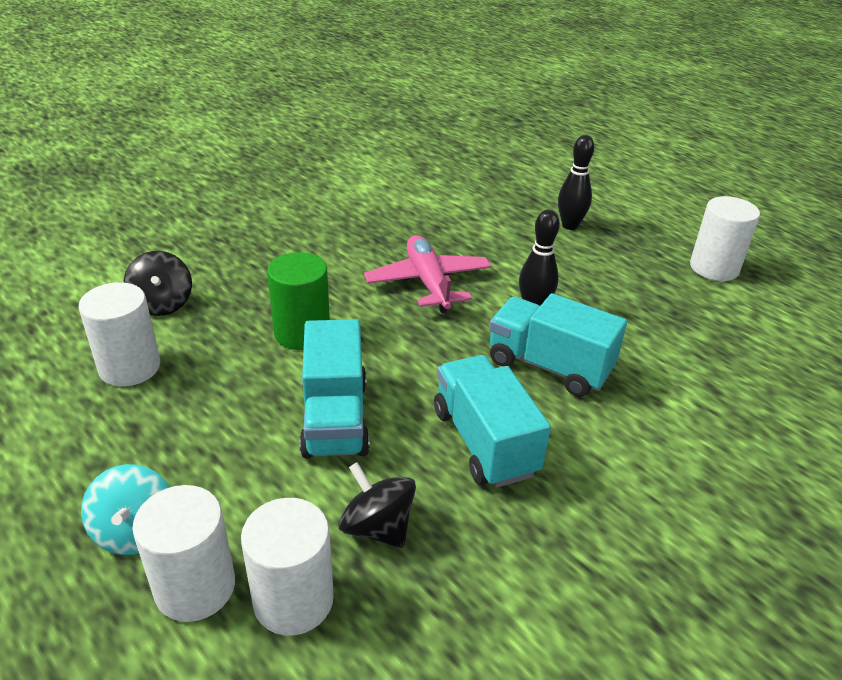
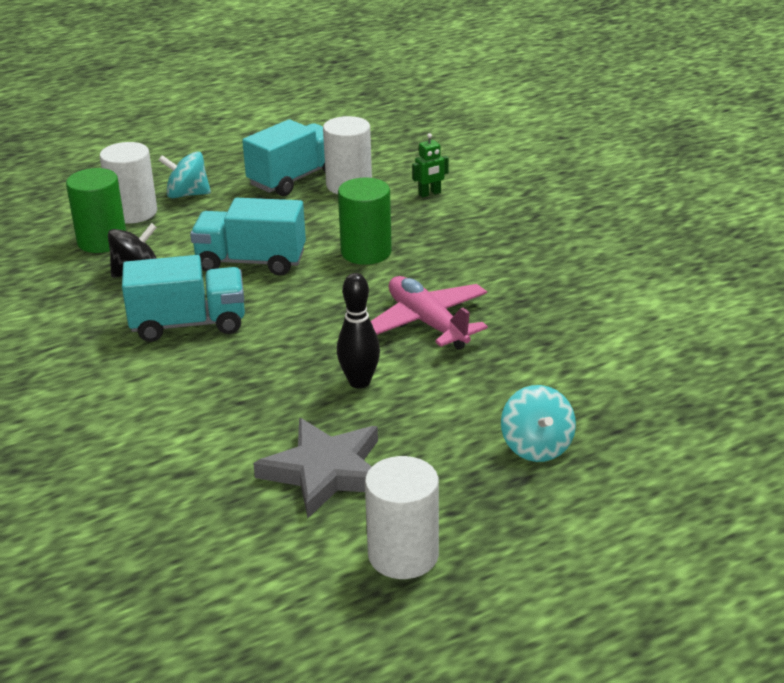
camera: 105 degrees right, 5 degrees down
(162, 304) = (430, 194): black spinning top -> green robot
(293, 600) = (102, 241): white cylinder -> green cylinder
(428, 283) = (427, 323): pink plane -> pink plane turned 120 degrees counterclockwise
(549, 366) = (264, 374): turquoise truck -> turquoise truck (294, 179)
(570, 225) = (536, 447): black bowling pin -> turquoise spinning top
(657, 311) = (325, 471): none -> grey star

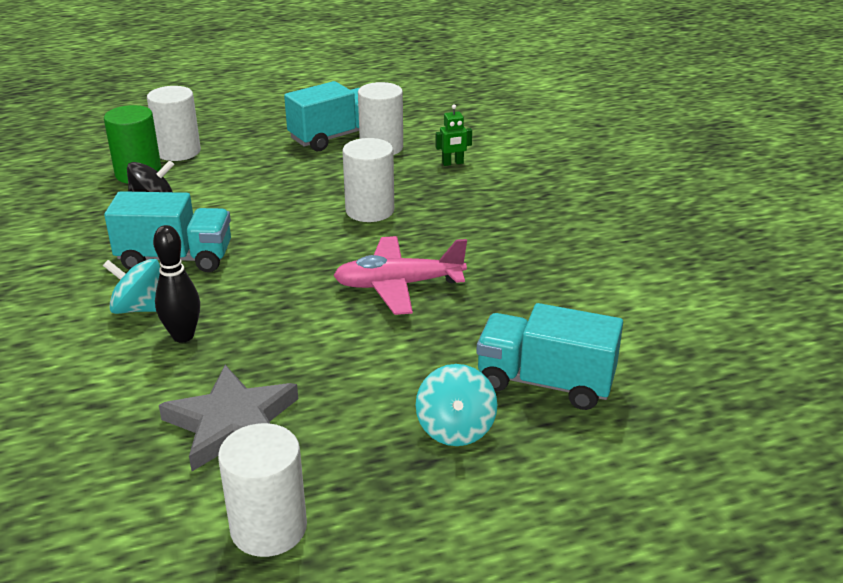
camera: 10 degrees right, 0 degrees up
(187, 194) = (233, 141): turquoise spinning top -> turquoise spinning top (139, 308)
(251, 262) = (260, 207): turquoise truck -> turquoise truck (545, 382)
(359, 382) = (307, 336): black bowling pin -> black bowling pin (183, 336)
(366, 252) = (370, 210): green cylinder -> white cylinder
(427, 323) = (398, 285): pink plane -> pink plane turned 75 degrees counterclockwise

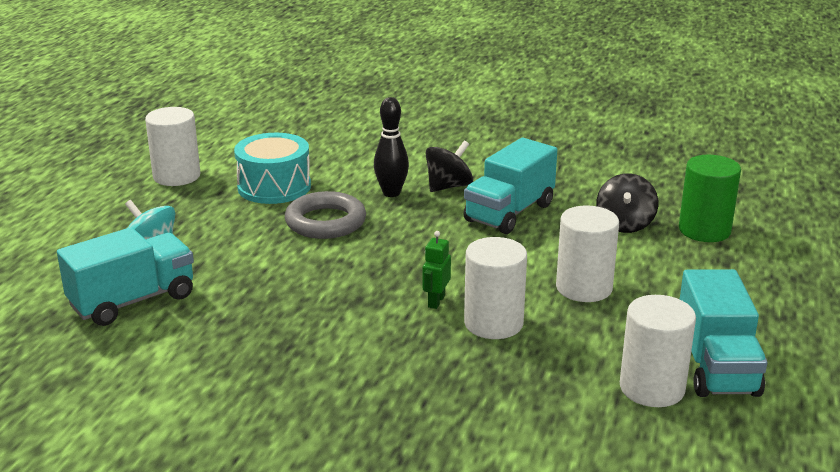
camera: 125 degrees right, 5 degrees down
(139, 308) = (448, 186): turquoise spinning top -> black spinning top
(178, 152) = (747, 260): white cylinder -> white cylinder (584, 288)
(232, 423) = (274, 187): grey star -> turquoise drum
(286, 347) = (325, 222): none -> grey ring
(398, 285) = (341, 290): pink plane -> none
(453, 163) = (555, 424): green robot -> green robot (436, 301)

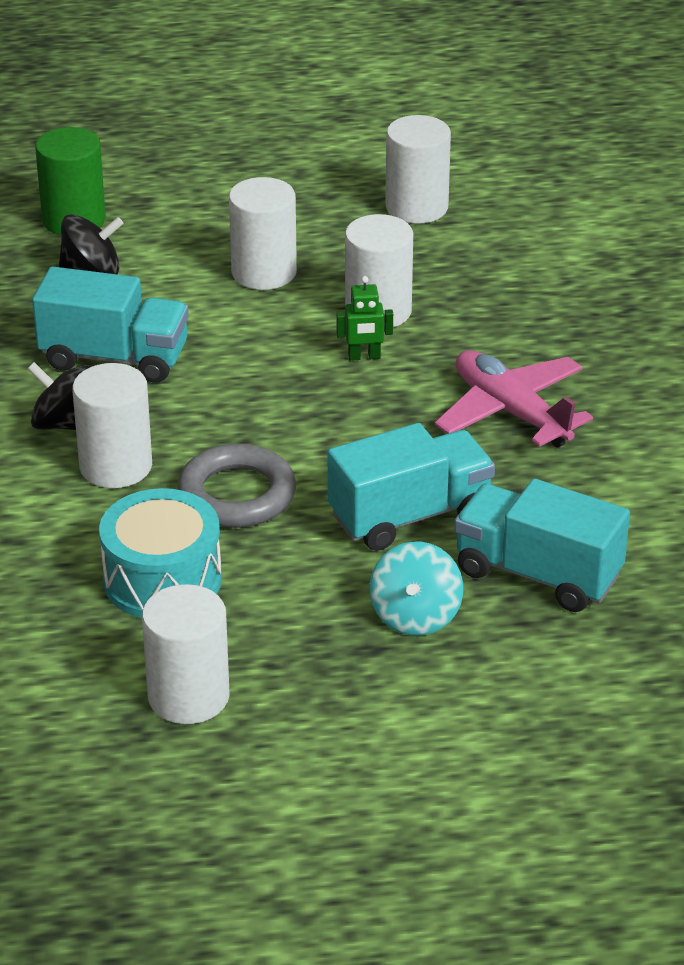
camera: 115 degrees left, 10 degrees up
(310, 344) = (511, 412): none -> pink plane
(391, 193) = (116, 466): black bowling pin -> white cylinder
(715, 366) = (353, 182): turquoise truck -> turquoise truck (410, 516)

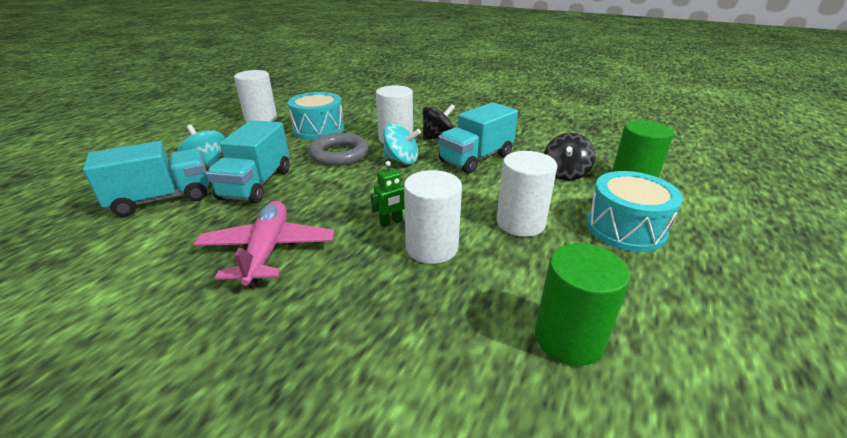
camera: 125 degrees right, 5 degrees down
(192, 423) = (401, 160): none -> turquoise spinning top
(201, 208) = (625, 228): none -> turquoise drum
(364, 357) = (391, 222): green robot -> green robot turned 150 degrees counterclockwise
(416, 207) = (569, 338): white cylinder -> green cylinder
(511, 412) = (267, 250): pink plane -> pink plane turned 90 degrees counterclockwise

